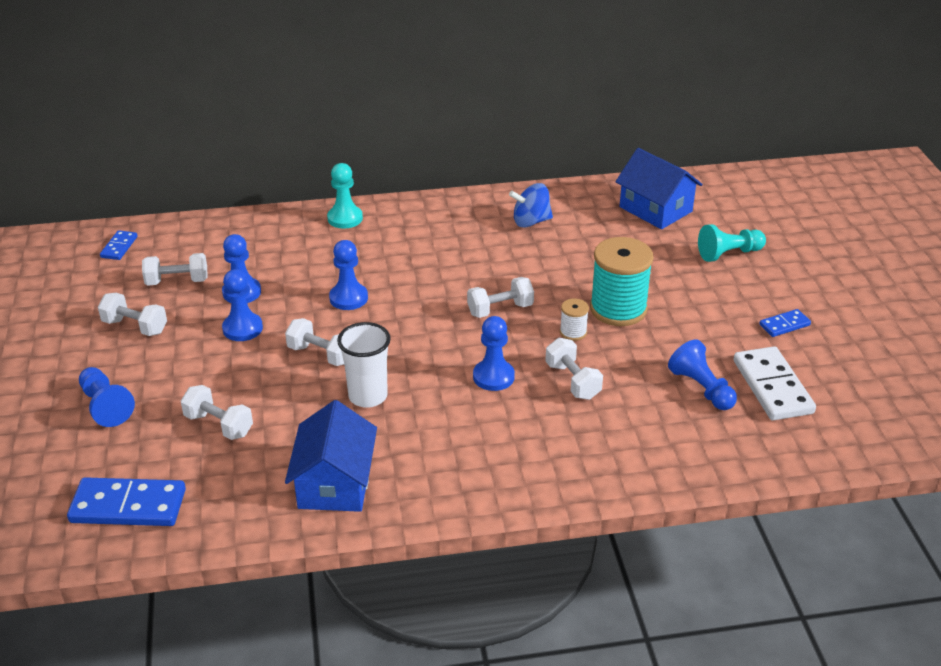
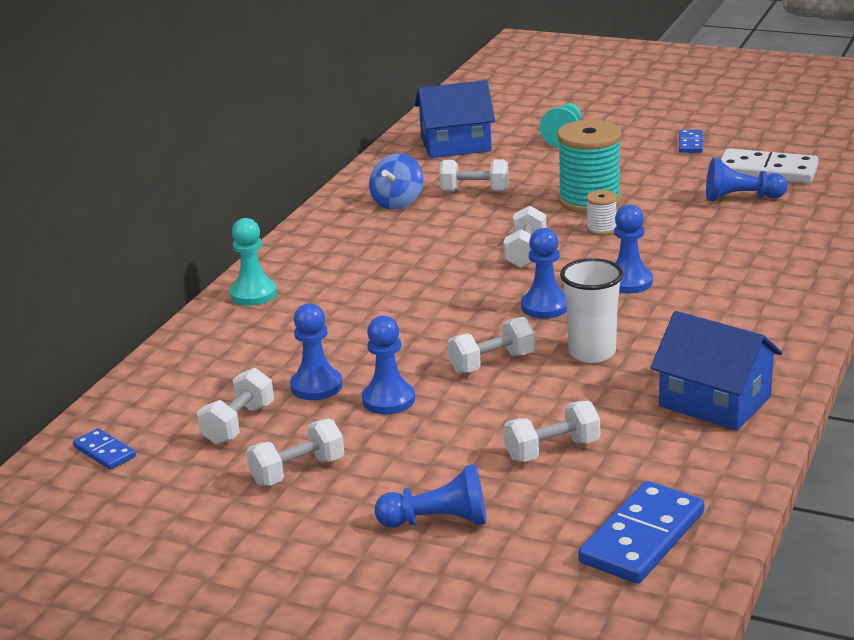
camera: 55 degrees left, 10 degrees down
(348, 298) = (408, 325): blue pawn -> blue pawn (545, 306)
(572, 381) = (674, 248): white dumbbell -> white dumbbell (474, 191)

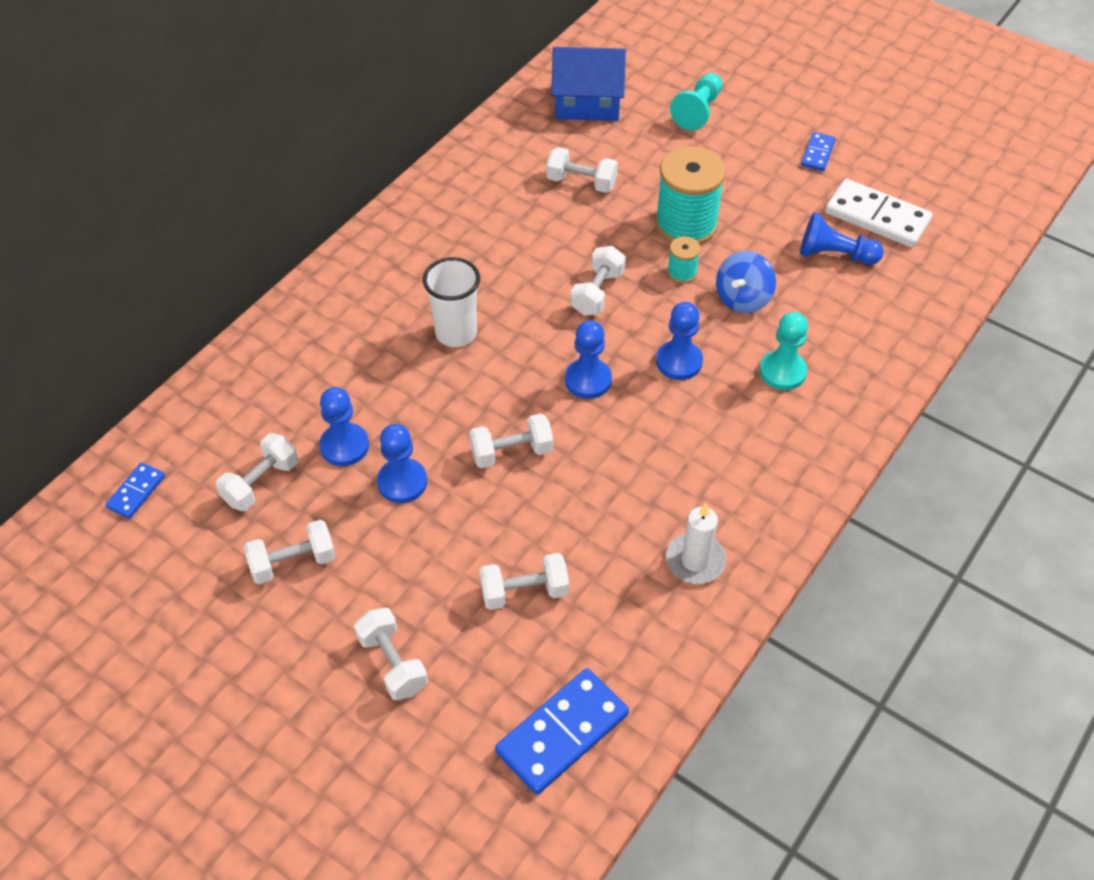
camera: 10 degrees right, 25 degrees up
(105, 452) = (136, 492): blue domino -> blue domino turned 60 degrees clockwise
(253, 294) = (328, 295): turquoise pawn -> turquoise pawn (782, 371)
(397, 202) = (502, 184): blue spinning top -> blue spinning top (743, 298)
(438, 521) = (393, 663): blue pawn -> white dumbbell
(592, 352) = (608, 460): white cup -> white cup (456, 333)
(601, 229) = (682, 272): white spool -> turquoise spool
(715, 401) = (695, 560): blue house -> white candle

